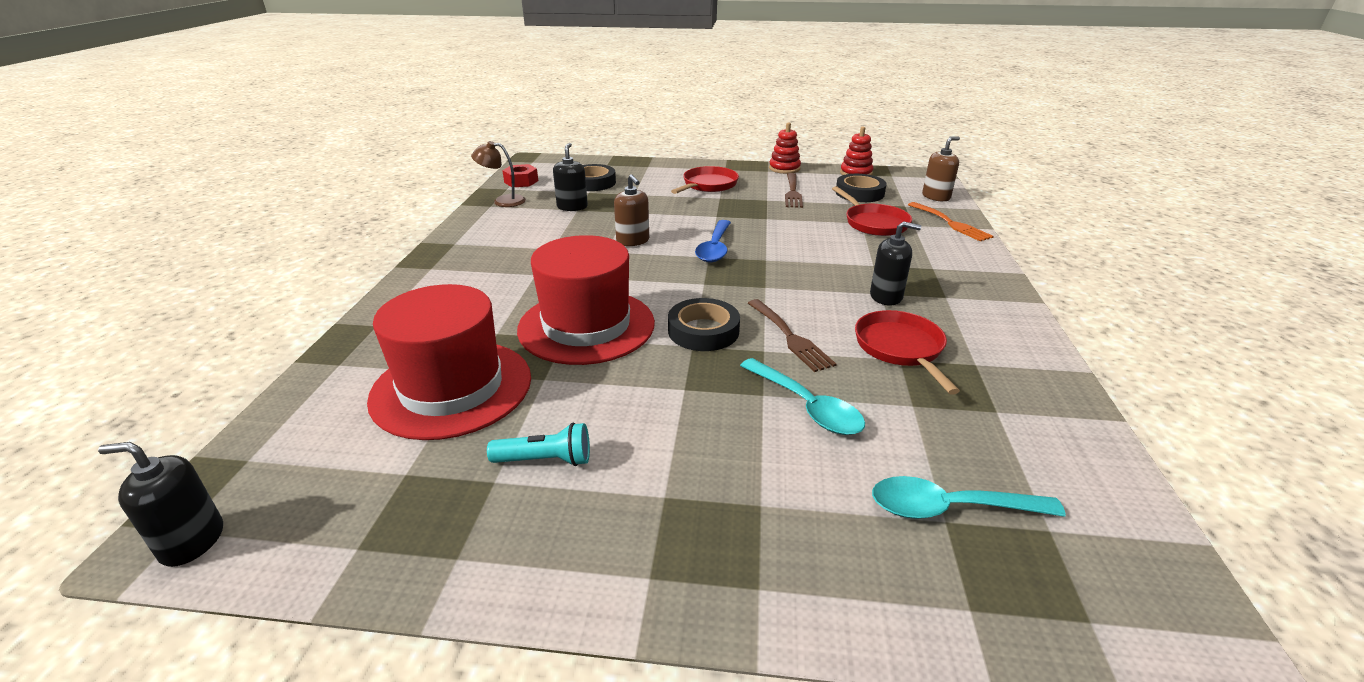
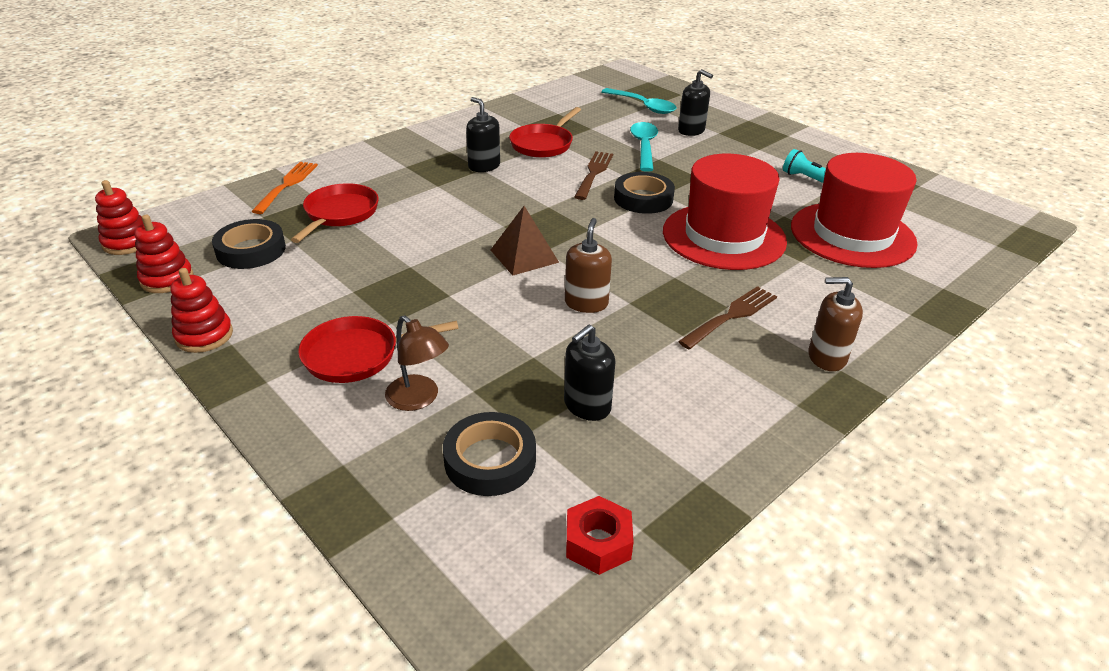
camera: 140 degrees left, 5 degrees up
(192, 541) = (1012, 217): black soap dispenser -> black soap dispenser (691, 130)
(503, 201) = (674, 483): brown lamp -> brown lamp (419, 399)
(715, 248) = (524, 256): blue spoon -> brown pyramid
(793, 192) = (303, 287): brown fork -> brown fork (731, 316)
(917, 175) = (127, 242): none -> red stacking toy
(936, 197) = (209, 211): brown soap dispenser -> brown soap dispenser (826, 357)

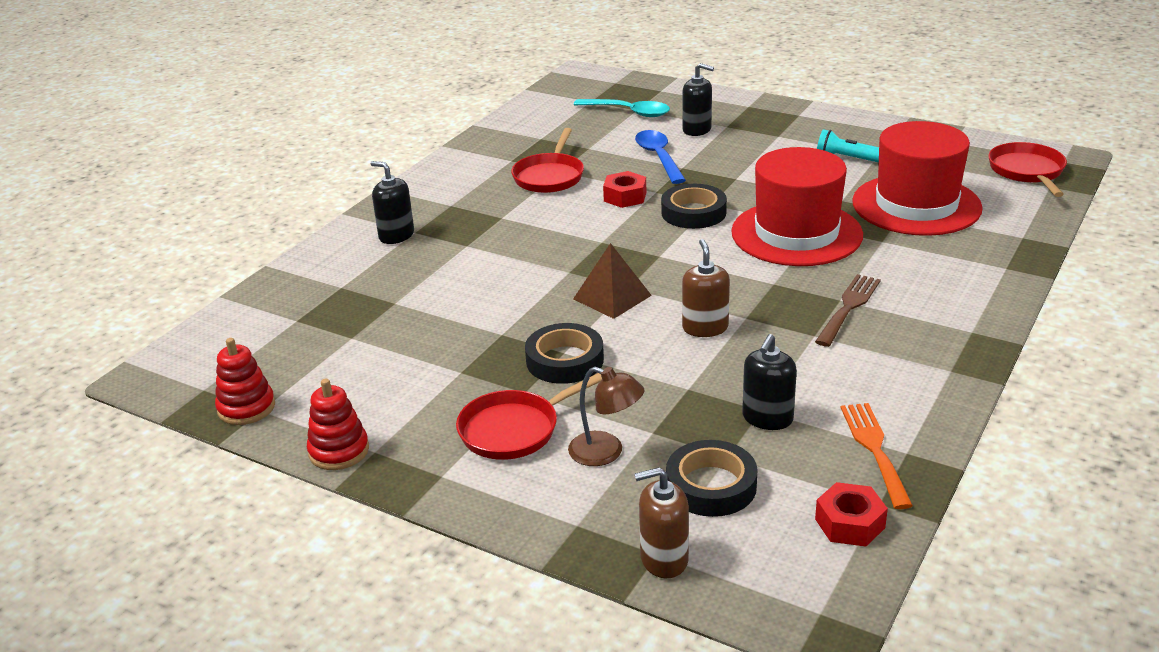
camera: 15 degrees left, 5 degrees down
(127, 242) = (164, 382): red stacking toy -> none
(251, 250) = (315, 357): black tape -> black tape (565, 360)
(287, 185) = (296, 281): orange fork -> orange fork (874, 449)
(339, 214) = (382, 298): red pan -> red pan (1027, 172)
(484, 166) = (502, 214): black soap dispenser -> black soap dispenser (396, 235)
(594, 173) = (625, 197): brown fork -> red nut
(644, 146) = (658, 157): turquoise spoon -> blue spoon
(826, 357) = (954, 323): brown soap dispenser -> brown soap dispenser (664, 559)

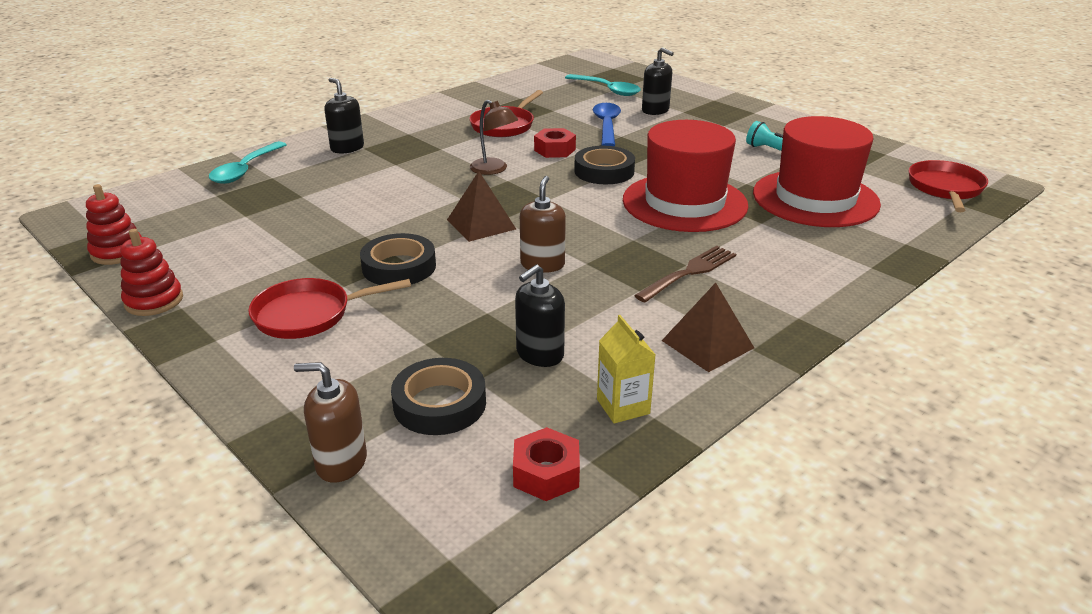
camera: 15 degrees right, 0 degrees up
(303, 284) = (245, 170): none -> turquoise spoon
(606, 453) = (369, 352): brown lamp -> brown lamp (494, 169)
(874, 449) = (623, 406): orange fork -> yellow carton
(909, 374) = (707, 344): none -> brown pyramid

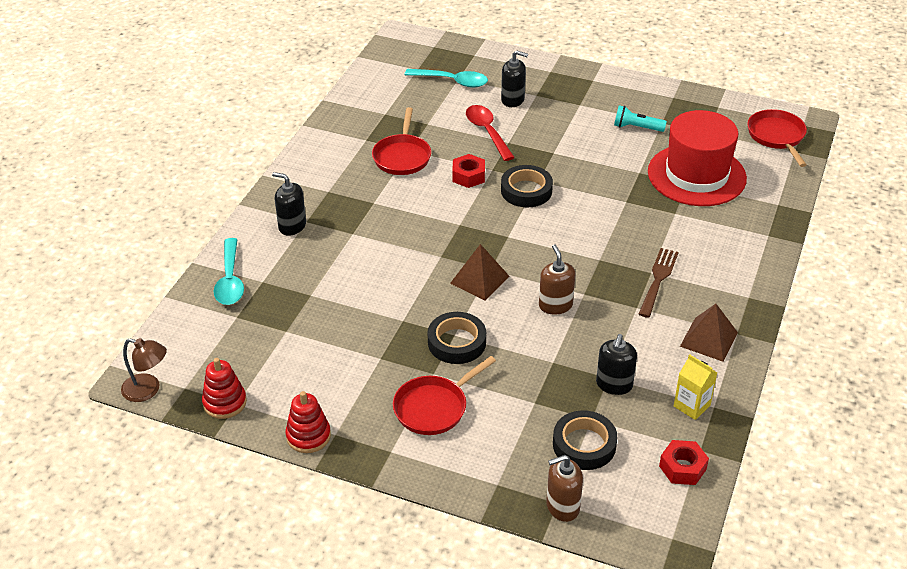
camera: 25 degrees left, 10 degrees up
(494, 169) = (439, 215): brown lamp -> brown lamp (148, 390)
(606, 125) = (487, 132): blue spoon -> red spoon
(684, 203) = (609, 208): red hat -> none

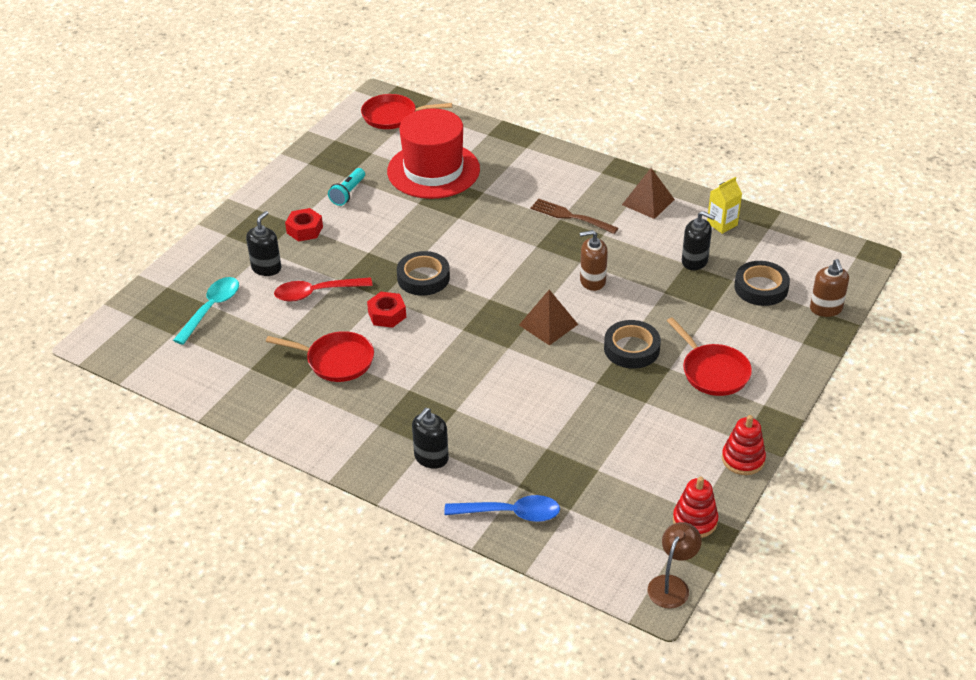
camera: 80 degrees left, 0 degrees up
(230, 280) = (511, 513): turquoise spoon -> blue spoon
(682, 467) = (786, 240): red nut -> red nut (304, 230)

